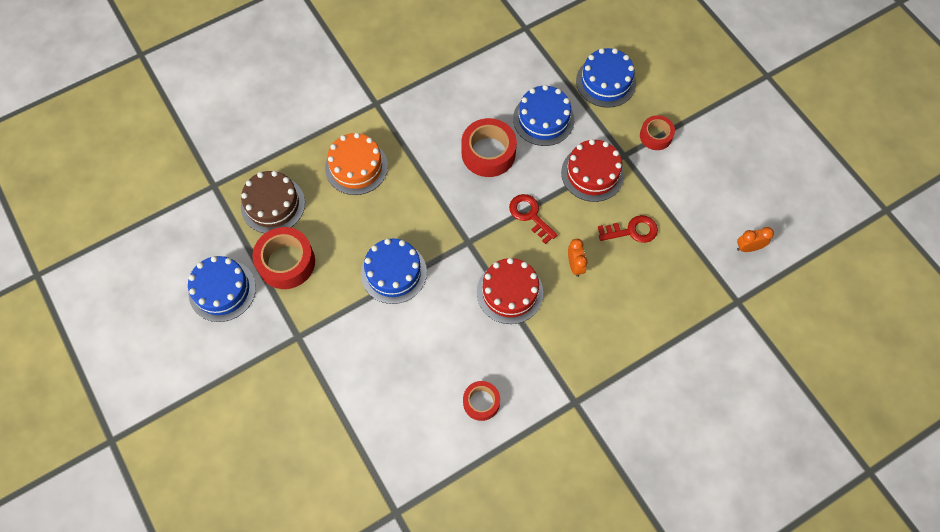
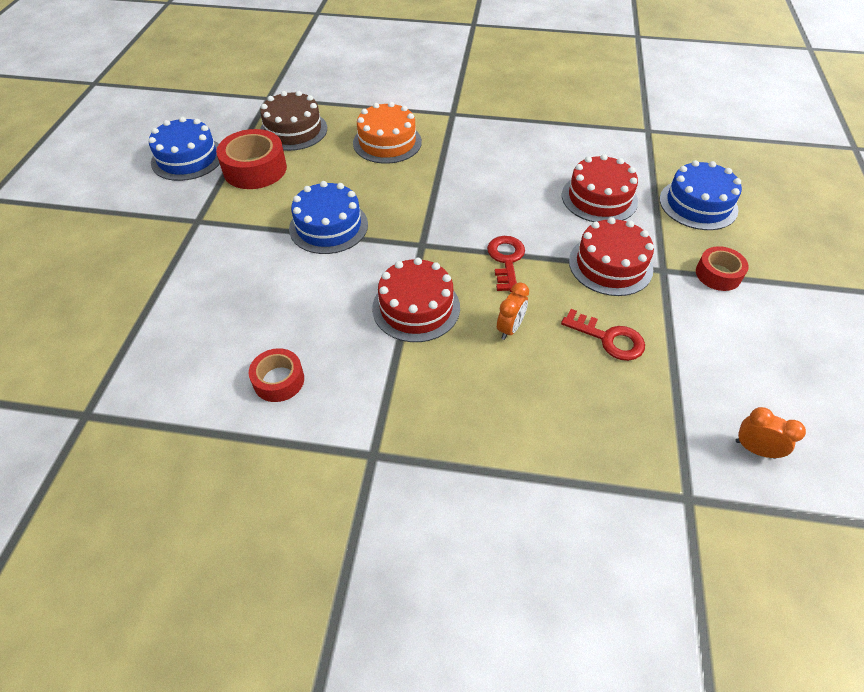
camera: 40 degrees right, 15 degrees down
(488, 153) = (516, 193): red tape -> none
(543, 119) = (599, 198): blue cake -> red cake

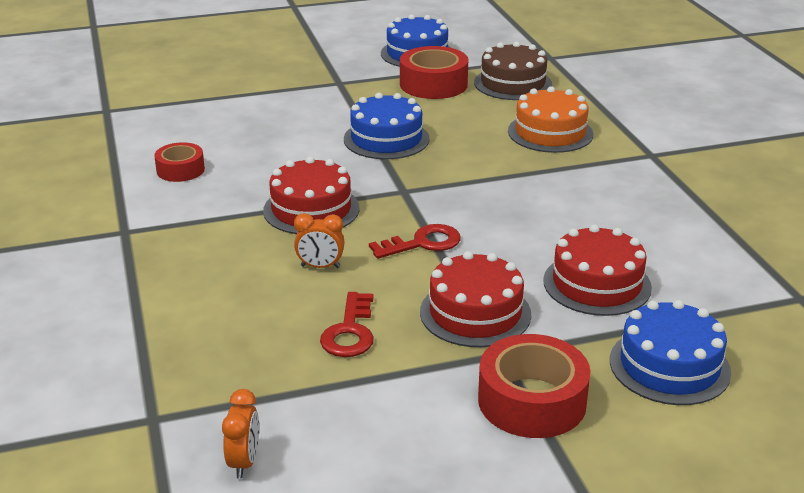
camera: 65 degrees right, 20 degrees down
(718, 274) = (532, 401): red tape -> red tape, size x1.66

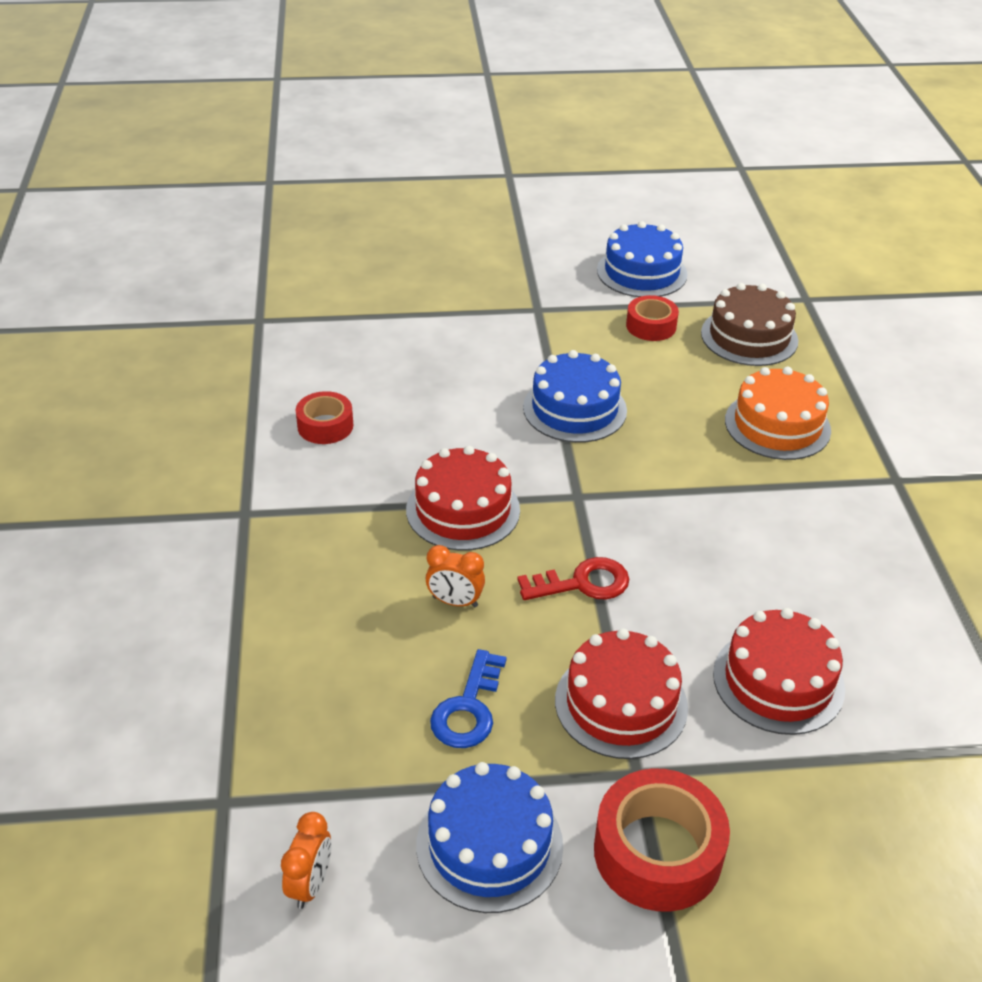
camera: 10 degrees right, 10 degrees up
(350, 331) = (468, 708): red key -> blue key
(433, 84) = (651, 326): red tape -> red tape, size x0.60
(669, 366) = (837, 826): blue cake -> blue cake (489, 845)

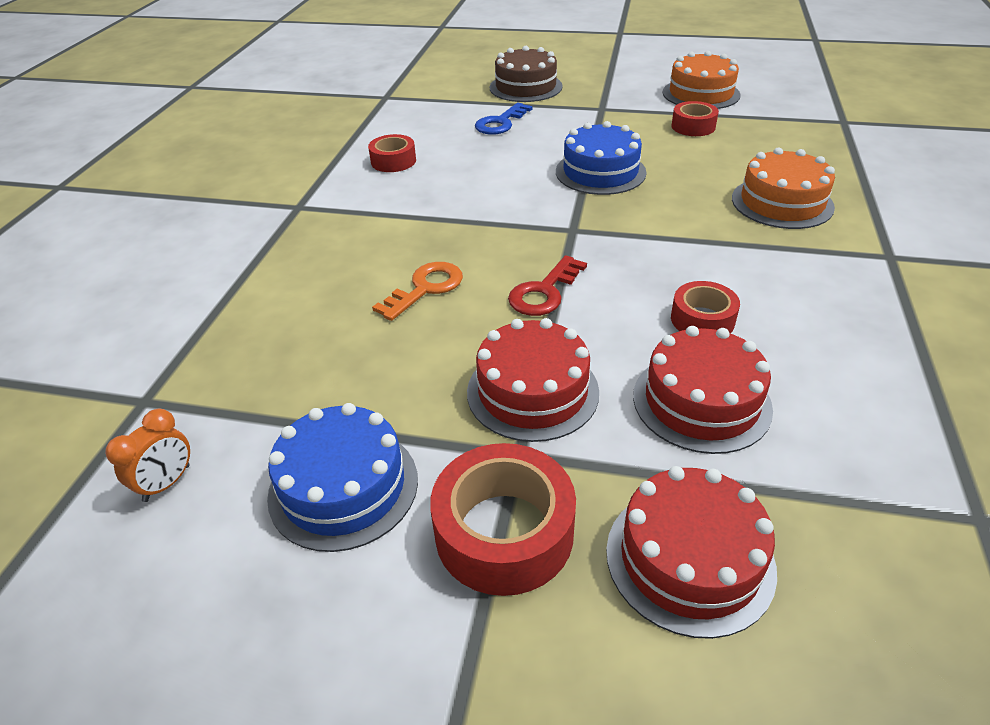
camera: 20 degrees right, 0 degrees up
(455, 602) = (425, 288): orange clock -> orange key
(463, 510) = (469, 226): red cake -> red cake (689, 558)
(468, 708) = (390, 369): blue key -> blue key (500, 123)
(582, 583) = (544, 292): red key -> red key turned 120 degrees clockwise
(641, 272) = (701, 94): blue cake -> orange cake
(748, 588) = (702, 319): none -> red tape
(749, 337) = (779, 141): brown cake -> brown cake (525, 87)

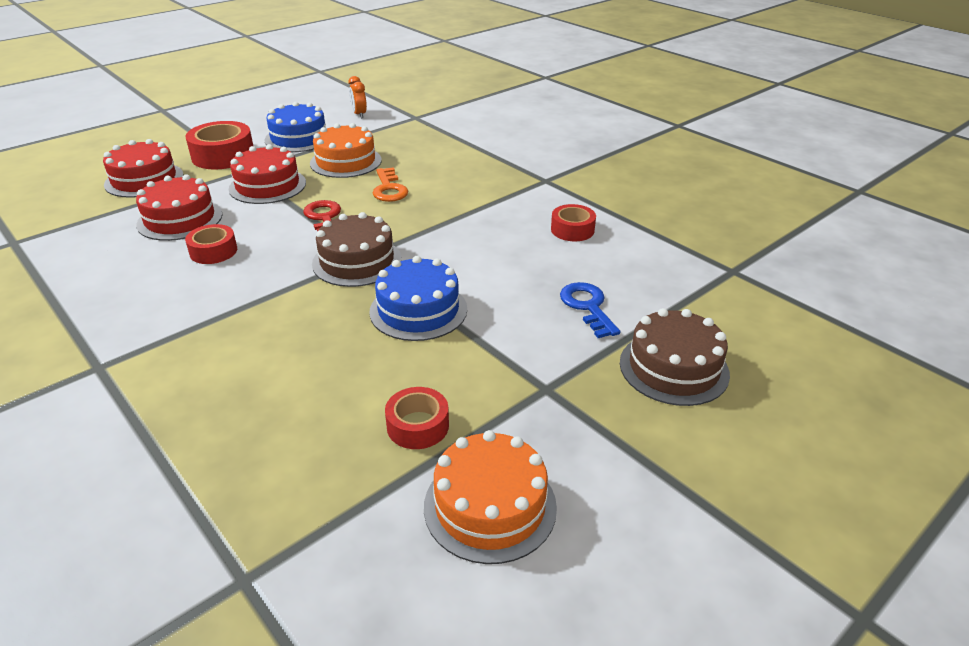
camera: 125 degrees right, 5 degrees down
(585, 229) = (357, 261): none -> brown cake
(782, 202) = (228, 371): orange cake -> orange cake (346, 161)

